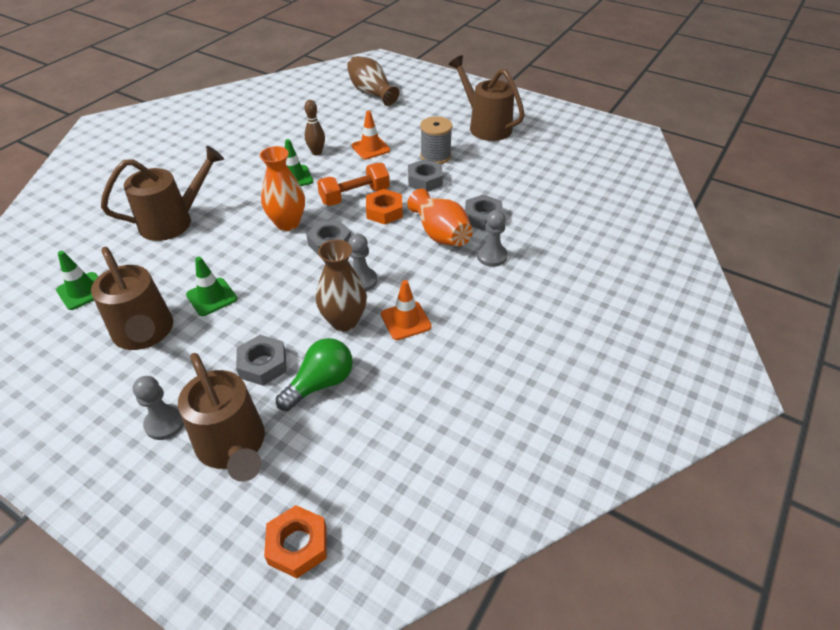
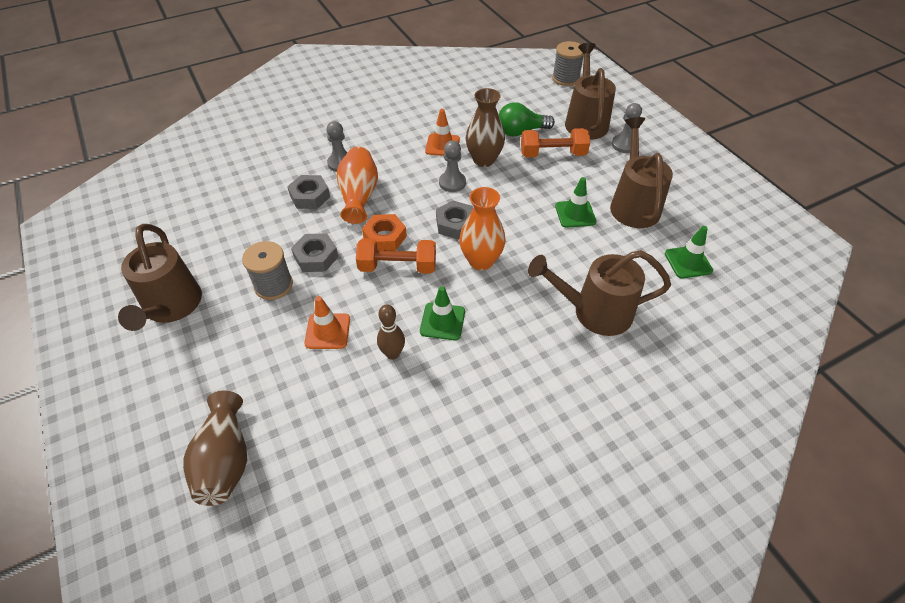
camera: 150 degrees left, 5 degrees up
(263, 364) = (553, 154): grey nut -> orange dumbbell
(297, 545) = (565, 78): orange nut -> grey spool

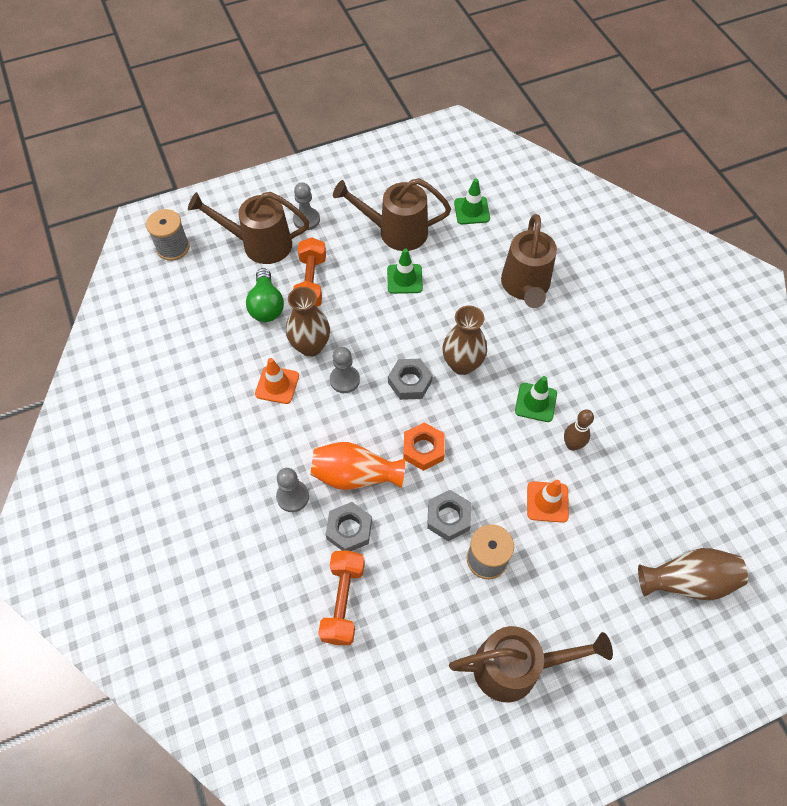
camera: 85 degrees left, 10 degrees up
(397, 267) = (466, 438): orange dumbbell -> orange dumbbell (343, 602)
(481, 261) = (462, 364): orange vase -> brown vase

